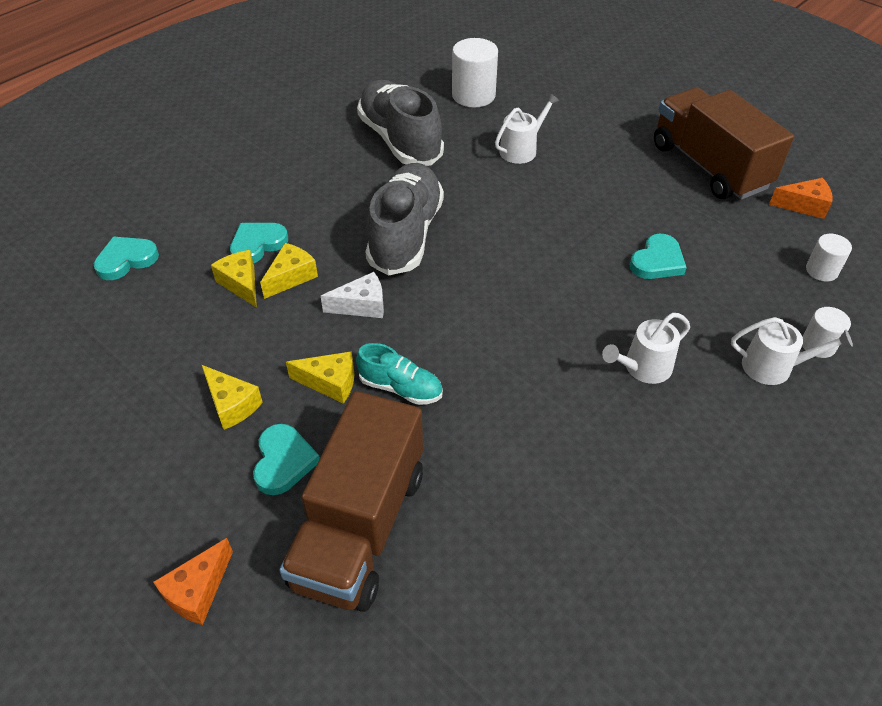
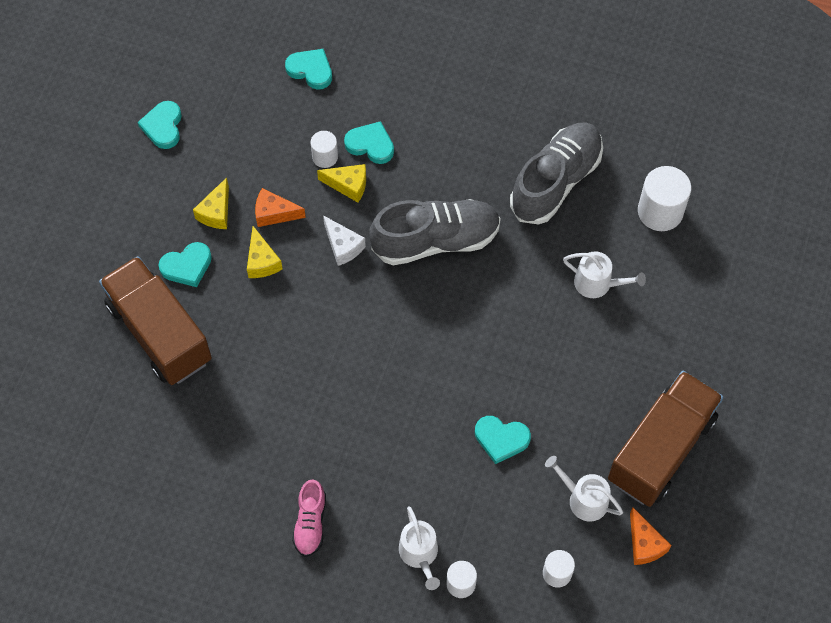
camera: 65 degrees right, 15 degrees up
(68, 418) = (163, 126): none -> turquoise heart
(198, 591) = (82, 268): orange cheese -> orange cheese (274, 213)
(241, 284) = (325, 157): yellow cheese -> white cylinder
(360, 527) = (159, 333): brown truck -> brown truck turned 60 degrees clockwise
(401, 388) = (278, 307): turquoise shoe -> none
(643, 368) = (374, 461): white watering can -> white watering can (583, 499)
(705, 454) = (310, 523): none -> pink shoe

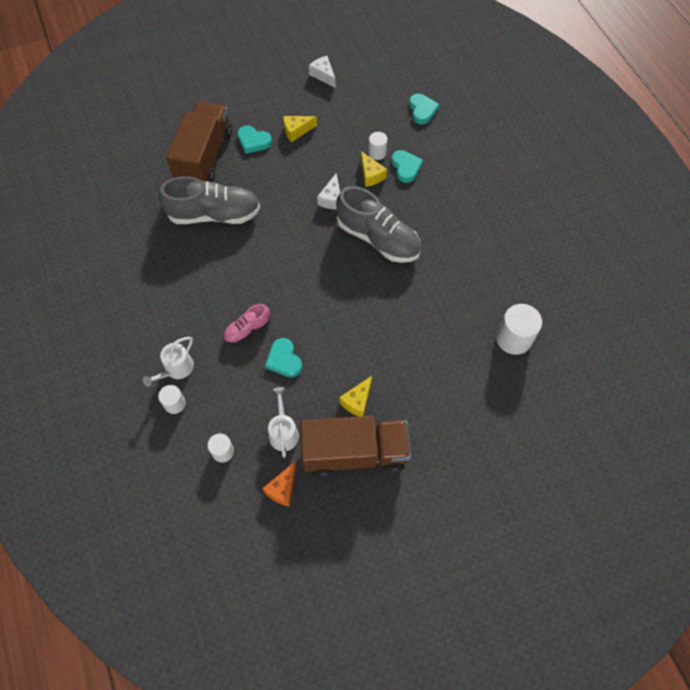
camera: 50 degrees right, 0 degrees up
(163, 126) = (323, 75): turquoise heart -> white cheese
(262, 261) = (287, 170): yellow cheese -> yellow cheese (357, 401)
(274, 213) = (320, 155): orange cheese -> none
(310, 523) = (151, 302): pink shoe -> pink shoe (247, 330)
(556, 182) = (476, 270): grey shoe -> grey shoe (214, 214)
(597, 283) = (432, 339): white watering can -> none

